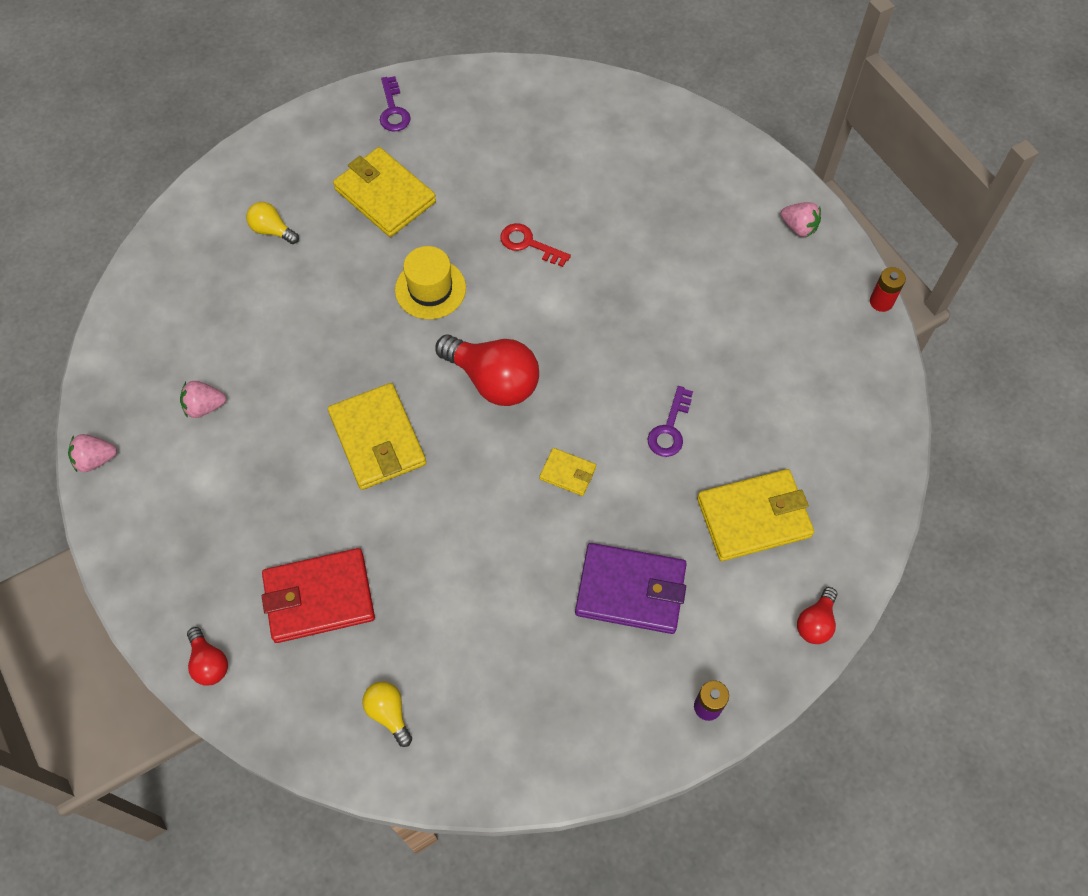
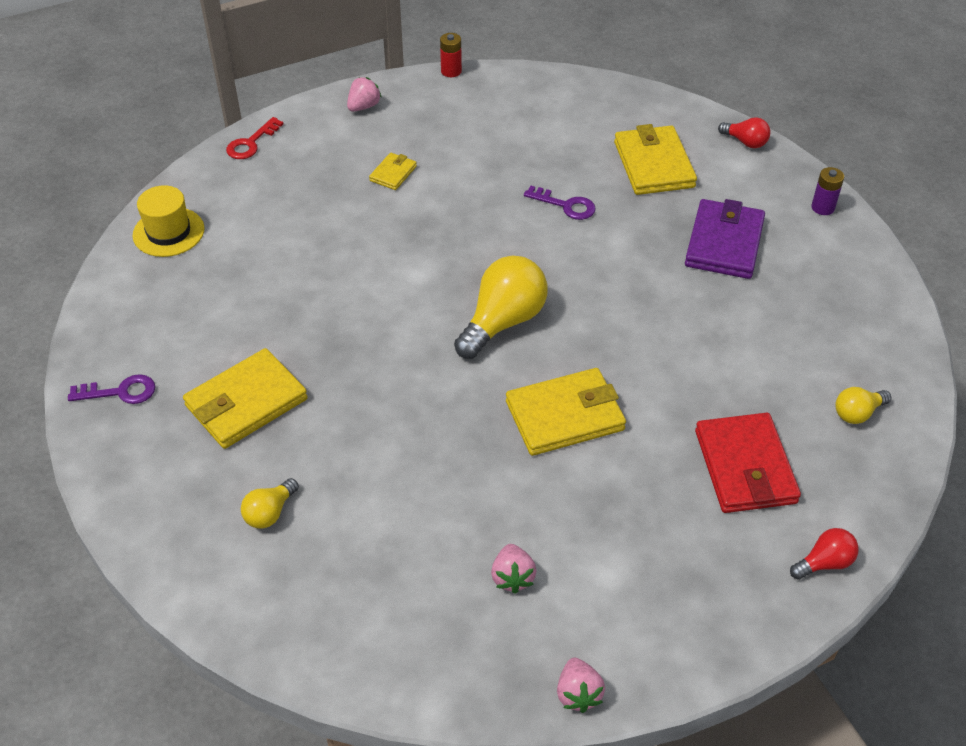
camera: 85 degrees left, 15 degrees down
(430, 289) = (383, 367): yellow hat -> yellow hat (168, 232)
(493, 380) = (503, 322): red light bulb -> yellow light bulb
(529, 244) = (342, 286): red key -> red key (251, 143)
(567, 473) = (609, 275): yellow wallet -> yellow wallet (393, 173)

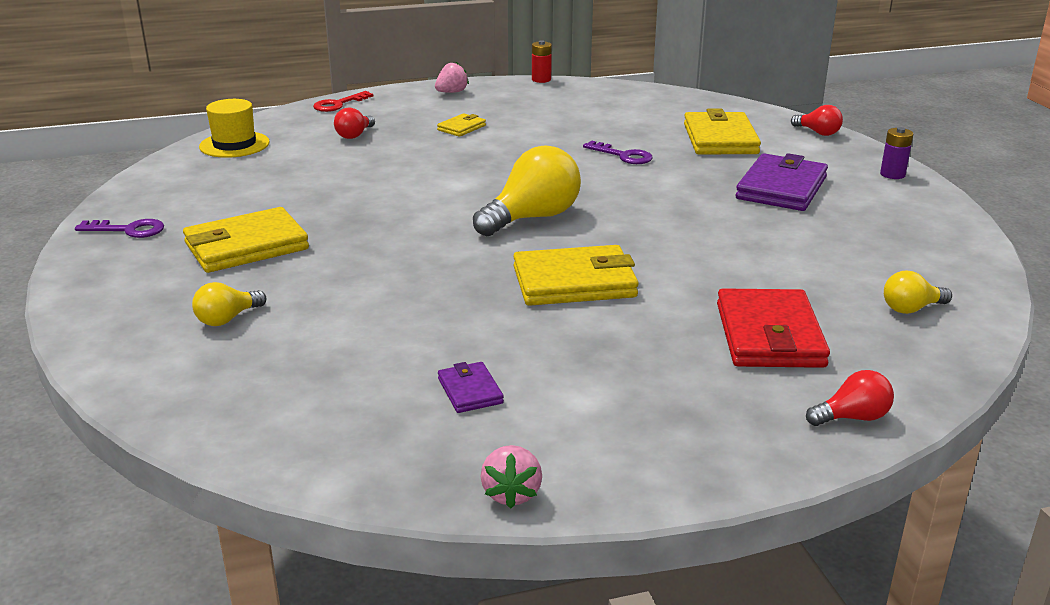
camera: 10 degrees right, 20 degrees down
(287, 200) = (354, 135): none -> red light bulb
(512, 577) = (470, 391): pink strawberry -> purple wallet

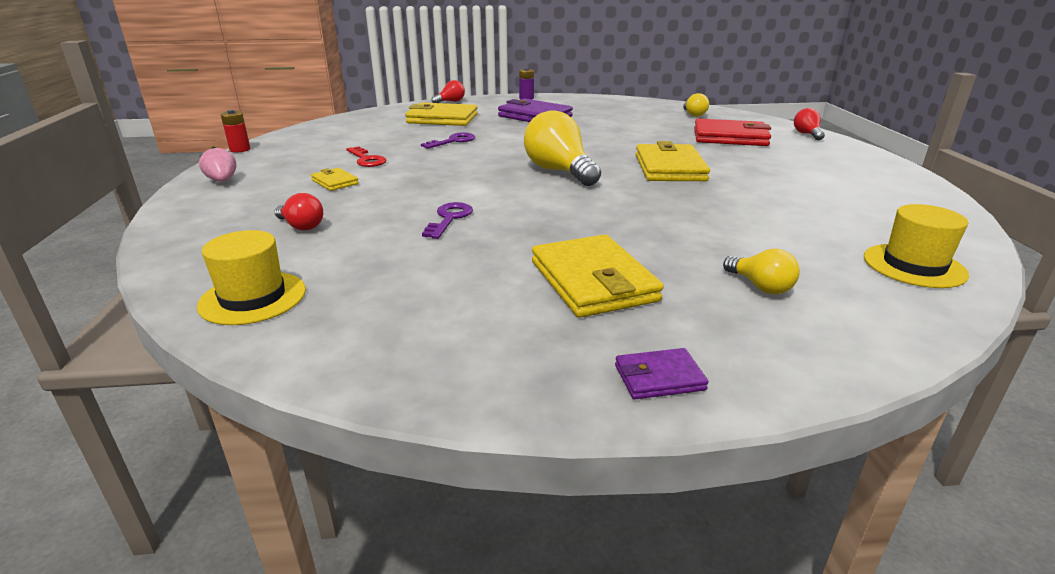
camera: 80 degrees left, 0 degrees up
(128, 230) = (524, 366): purple key -> purple key (449, 219)
(266, 415) = (914, 266): none -> yellow hat
(339, 104) = (177, 233): red key -> red key (366, 159)
(470, 391) = (832, 202): purple wallet -> purple wallet (659, 378)
(511, 493) = (938, 198): pink strawberry -> none

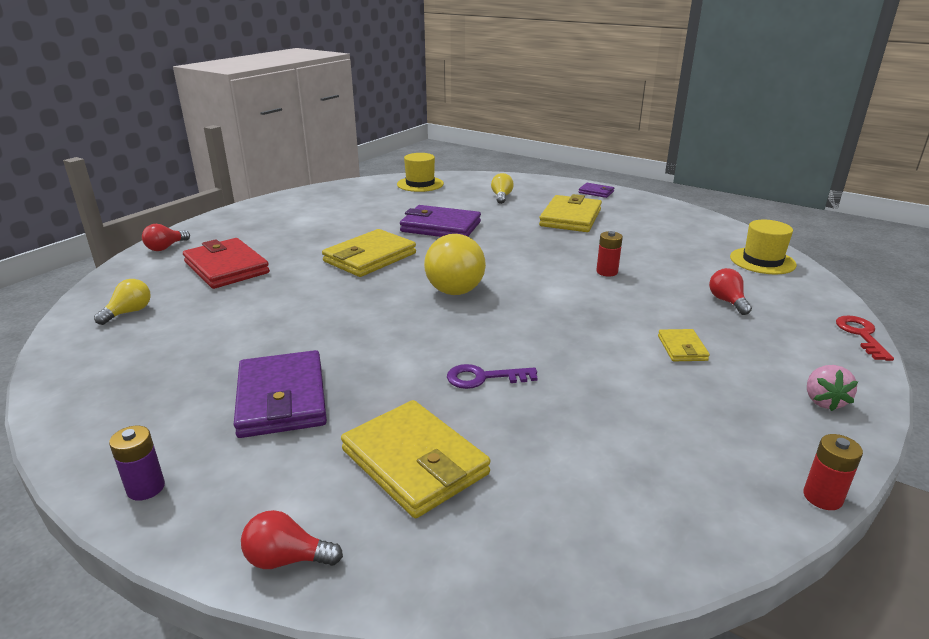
camera: 140 degrees left, 0 degrees up
(366, 159) = (626, 379): red key -> red key (861, 335)
(449, 219) = (607, 272): purple key -> red battery
(697, 211) = (440, 227): none -> purple wallet

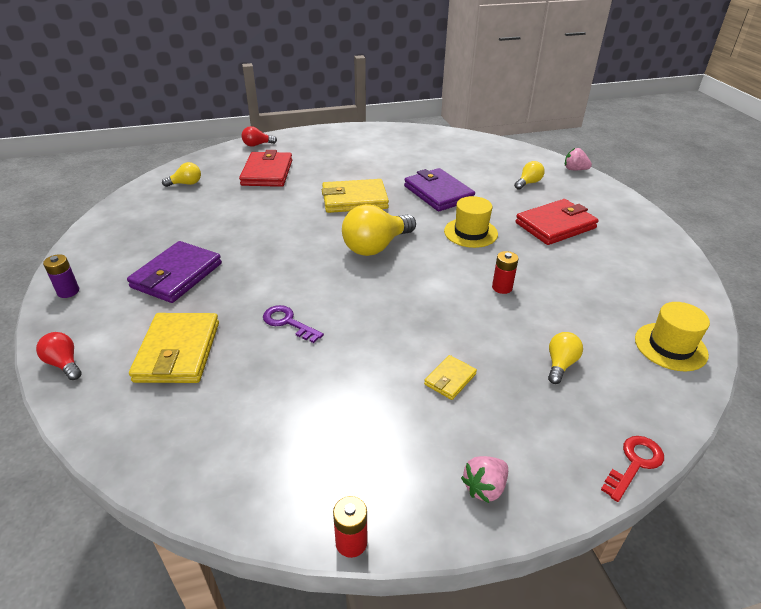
camera: 40 degrees right, 10 degrees up
(420, 184) = (481, 148): yellow hat -> yellow hat (470, 232)
(520, 178) = (574, 169): none -> pink strawberry
(570, 218) = (555, 225): yellow wallet -> red wallet
(596, 192) = (623, 209): purple wallet -> none
(727, 301) = (560, 364): red light bulb -> yellow light bulb

